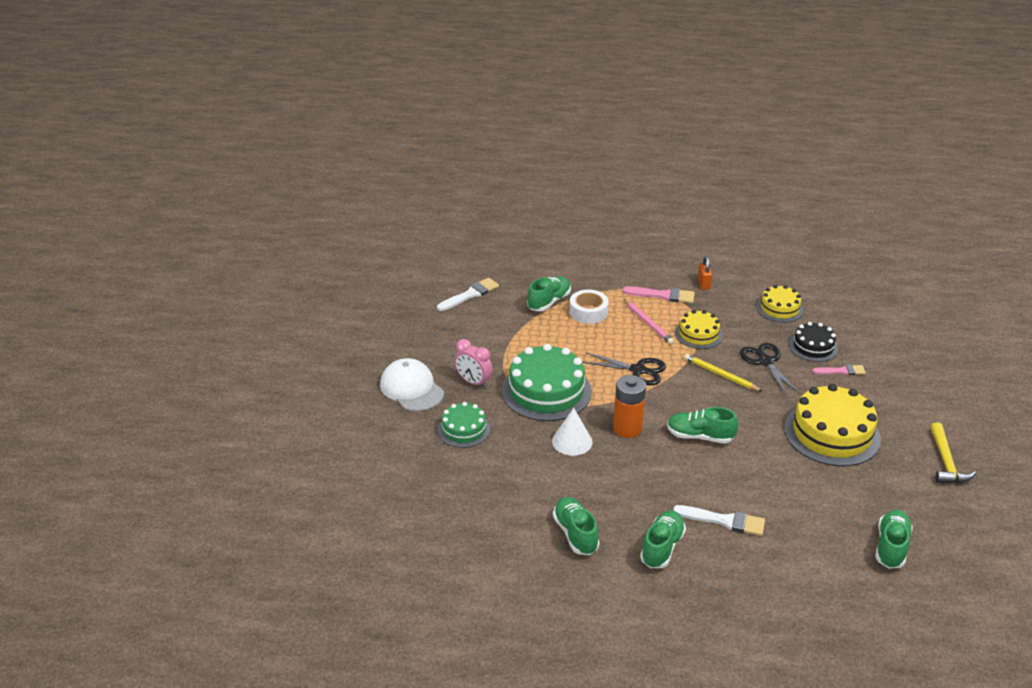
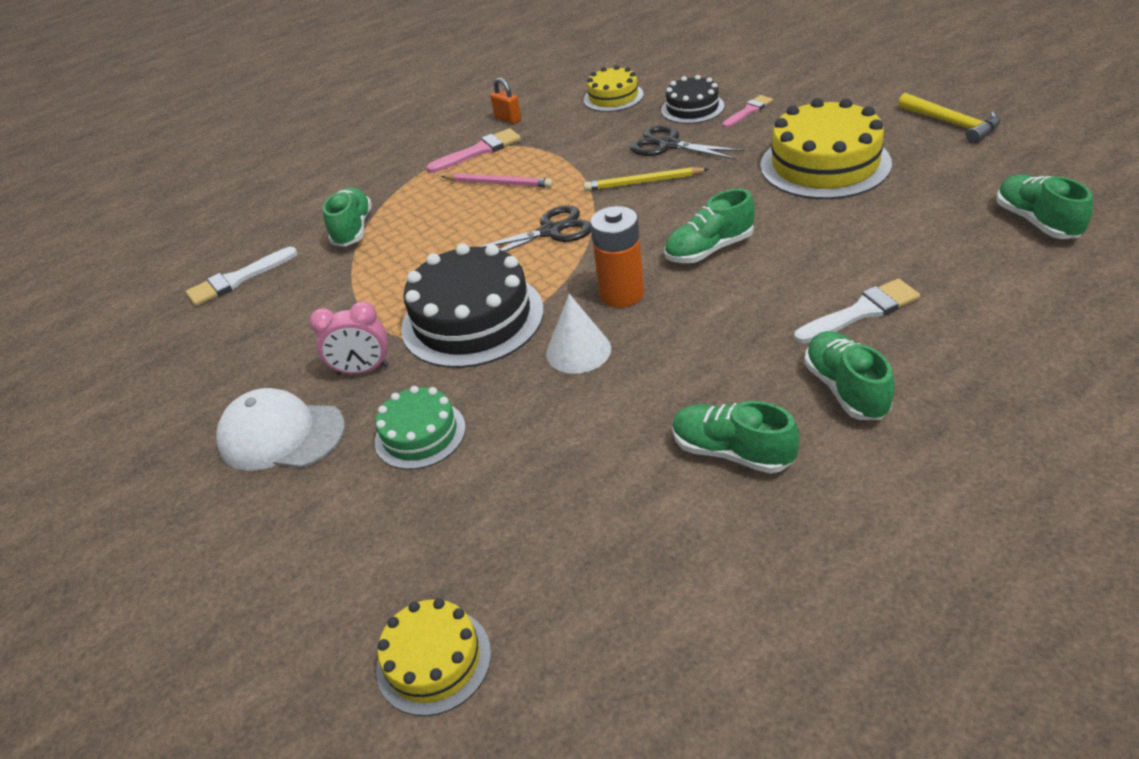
camera: 35 degrees left, 5 degrees up
(470, 294) = (237, 279): white brush -> white brush turned 135 degrees counterclockwise
(546, 391) = (472, 319): green cake -> black cake
(588, 312) = (415, 212): white tape -> none
(698, 334) = (566, 162): yellow cake -> yellow cake (434, 660)

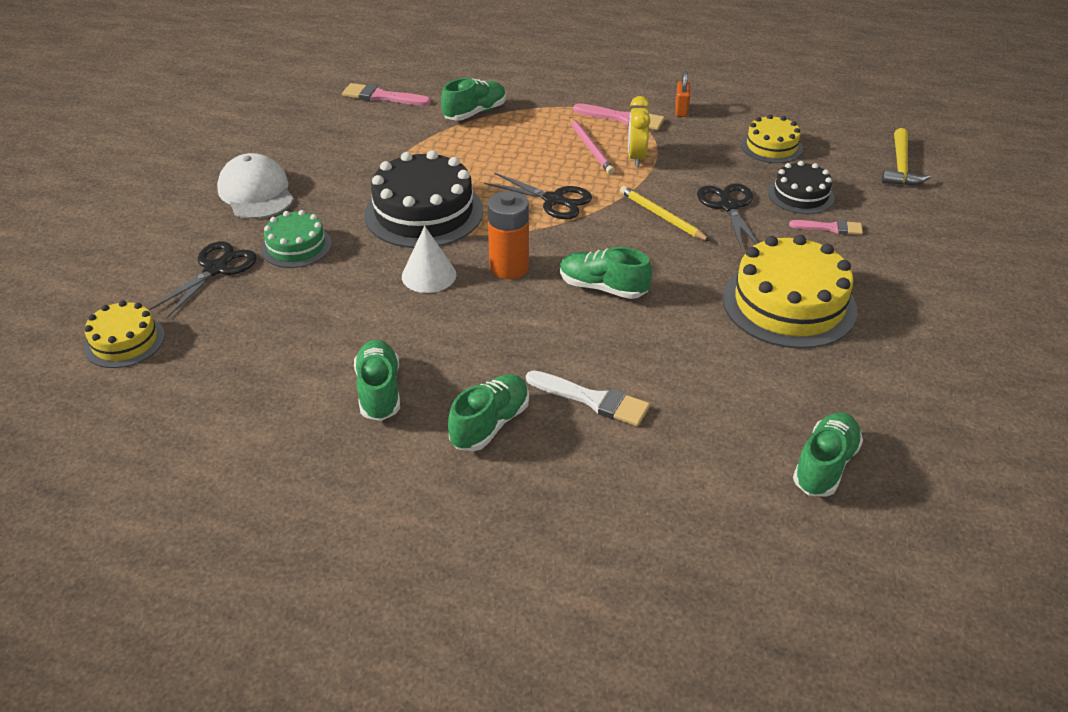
camera: 45 degrees right, 0 degrees up
(237, 279) = (382, 97): white brush -> pink brush
(363, 370) = (336, 193): pink clock -> none
(384, 520) = (216, 269): none -> black scissors
(544, 165) = (636, 157): none -> yellow clock
(951, 123) = (944, 359): yellow hammer -> yellow hammer (901, 167)

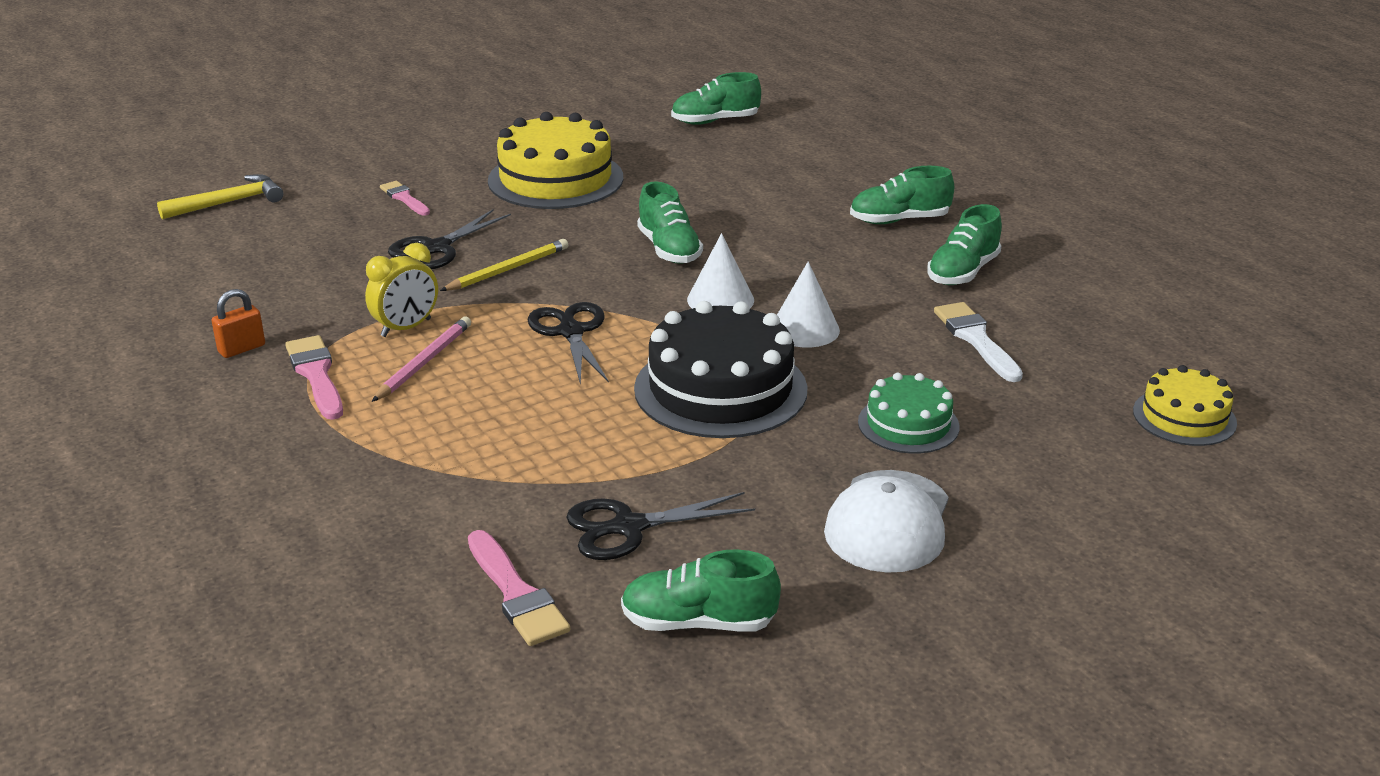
camera: 135 degrees left, 10 degrees down
(216, 269) = (1027, 445): black scissors -> black scissors (629, 527)
(475, 113) = (450, 484): green shoe -> green shoe (698, 622)
(509, 267) = (720, 300): orange battery -> white cone
(592, 400) = (803, 200): white brush -> white brush (976, 339)
(662, 216) = (508, 270): yellow pencil -> yellow pencil turned 135 degrees counterclockwise
(771, 146) = (269, 270): yellow cake -> none
(801, 195) = (360, 226): black cake -> none

